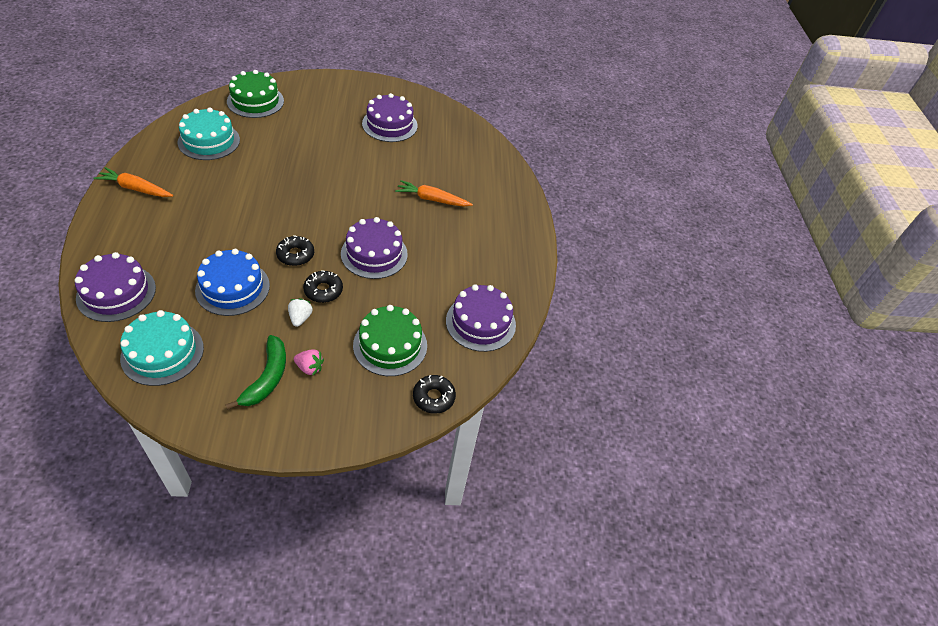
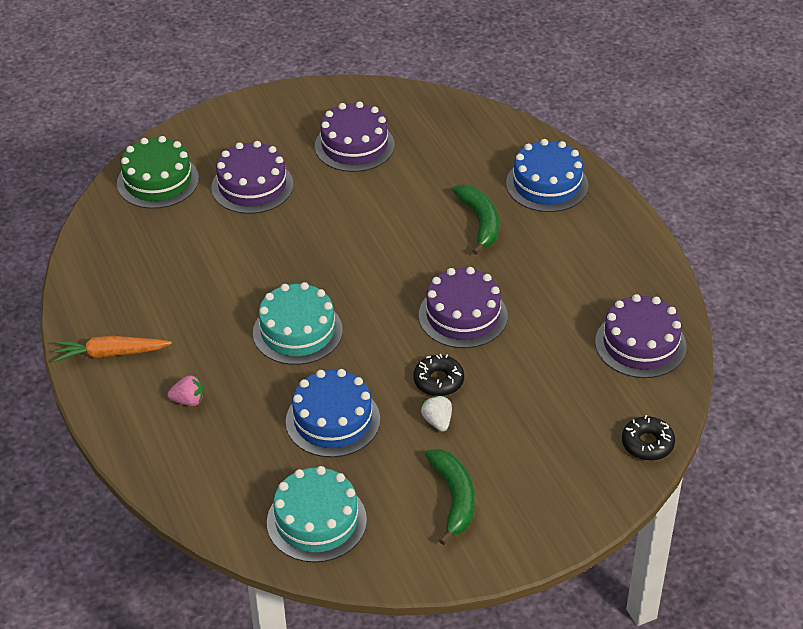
camera: 15 degrees left, 5 degrees down
(116, 293) = (204, 481): purple cake -> purple cake (252, 186)
(209, 141) = (146, 257): turquoise cake -> turquoise cake (297, 331)
(295, 255) = (373, 354): black donut -> none
(309, 368) = (491, 469): pink strawberry -> pink strawberry (188, 401)
(390, 345) = (560, 409): green cake -> none
(432, 199) = (480, 222): orange carrot -> green banana
(494, 193) = (547, 184): none -> blue cake

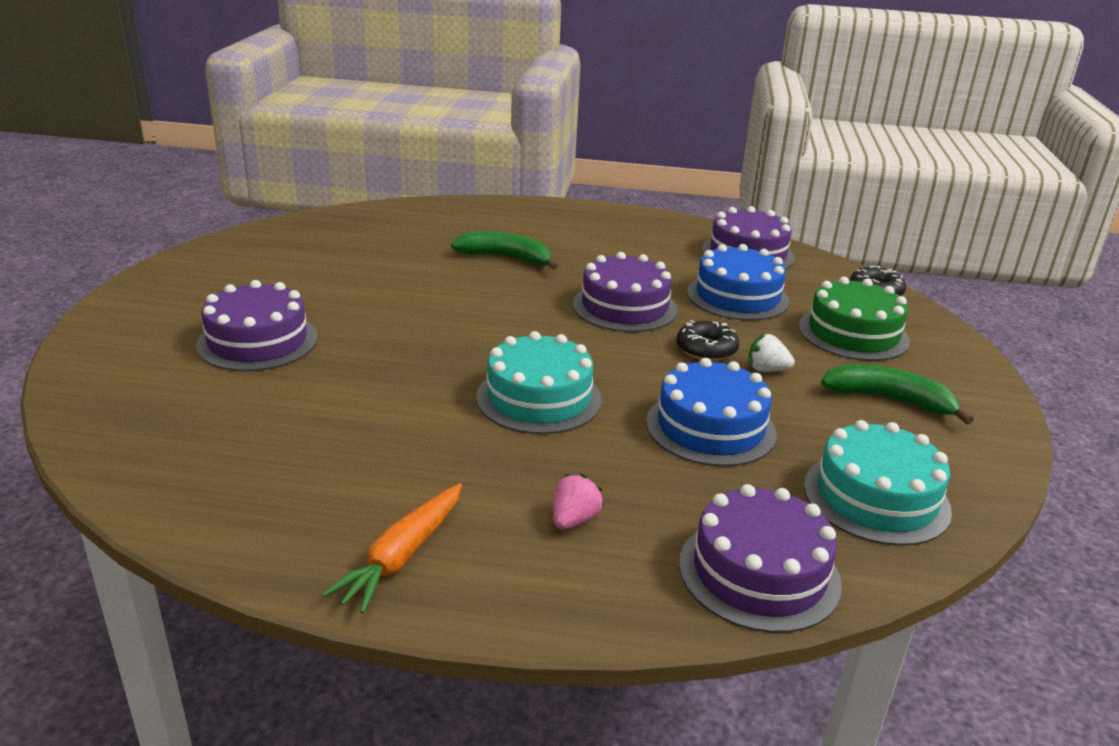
camera: 60 degrees left, 15 degrees down
(158, 181) = (132, 396): green cake -> green cake (853, 333)
(354, 145) = (299, 271): purple cake -> purple cake (759, 573)
(547, 184) = (500, 220): blue cake -> blue cake (737, 297)

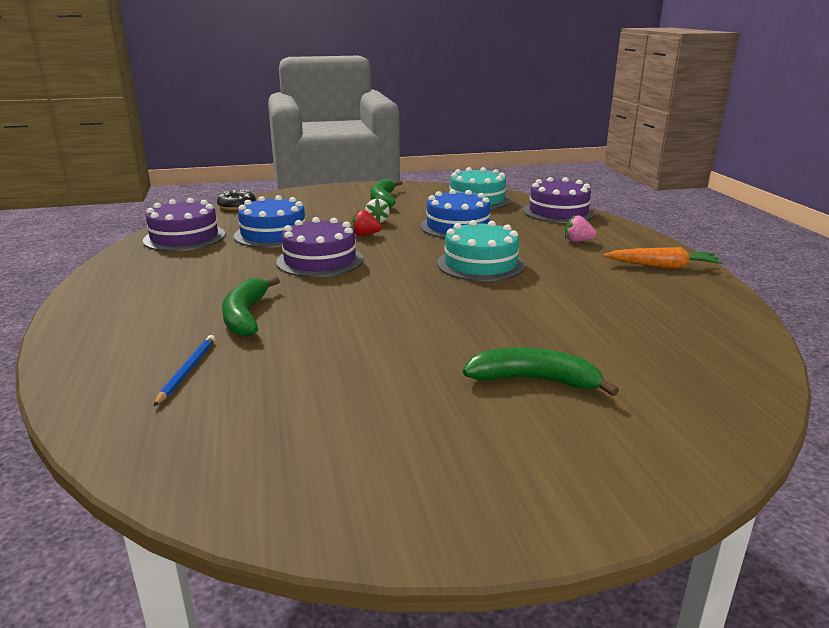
camera: 110 degrees left, 5 degrees down
(257, 341) = (534, 380): purple cake -> green banana
(429, 232) = (187, 371): none -> blue pencil
(706, 349) = (365, 235): black donut -> red strawberry
(853, 333) = (308, 208): green cake -> none

